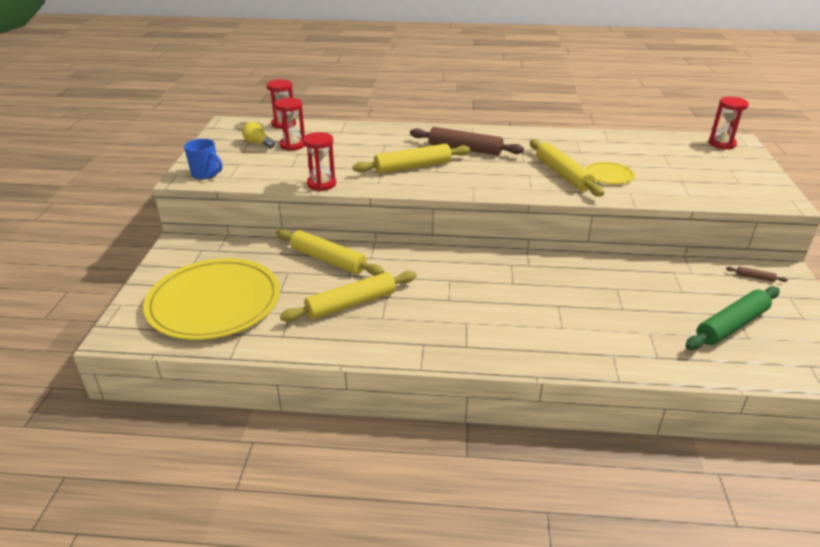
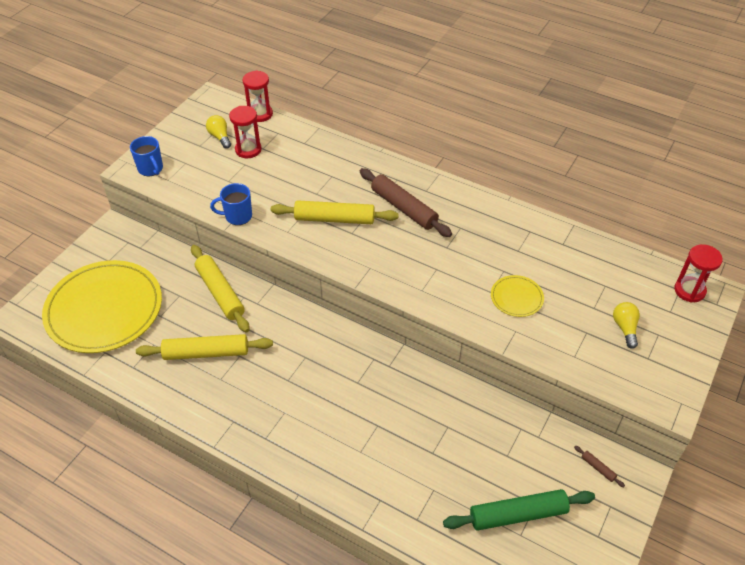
camera: 25 degrees right, 15 degrees up
(321, 184) = (237, 216): red hourglass -> blue mug
(562, 174) = (470, 280): yellow rolling pin -> none
(704, 172) = (625, 328): none -> yellow light bulb

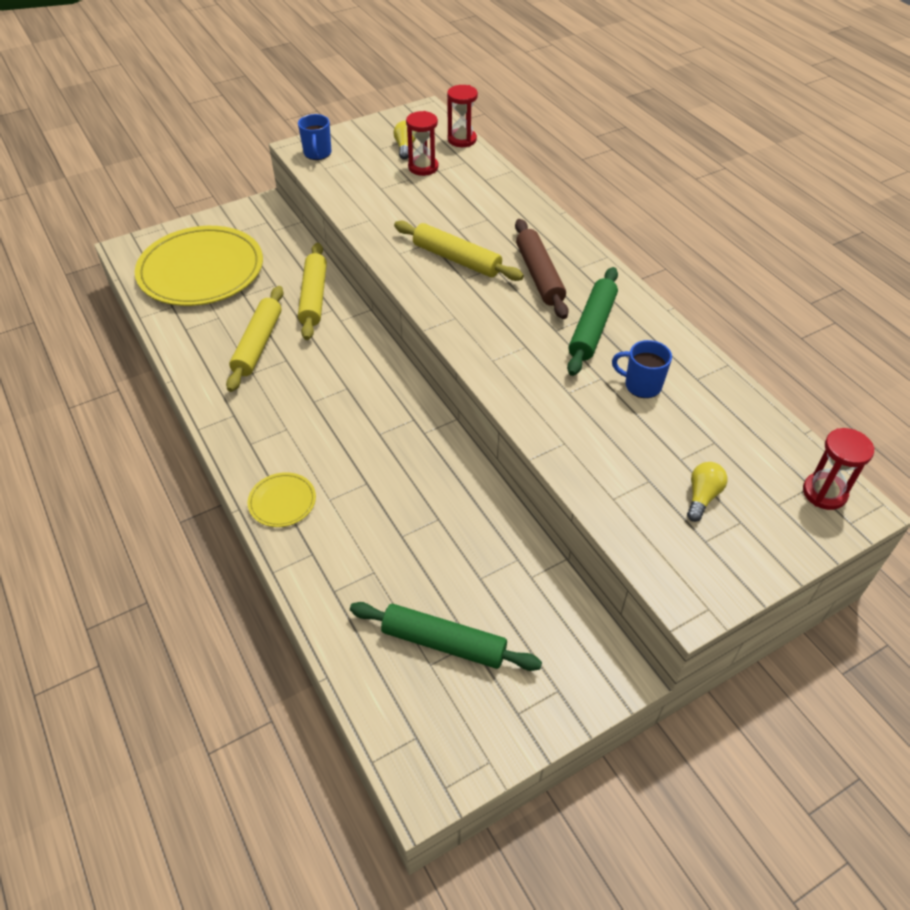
camera: 30 degrees right, 0 degrees up
(206, 353) = (258, 344): yellow rolling pin -> yellow rolling pin turned 75 degrees clockwise
(237, 216) = (362, 222): blue mug -> blue mug (641, 385)
(470, 234) = (592, 328): none -> green rolling pin
(516, 297) = (594, 410): yellow plate -> yellow plate (282, 501)
(598, 468) = (575, 643): brown rolling pin -> none

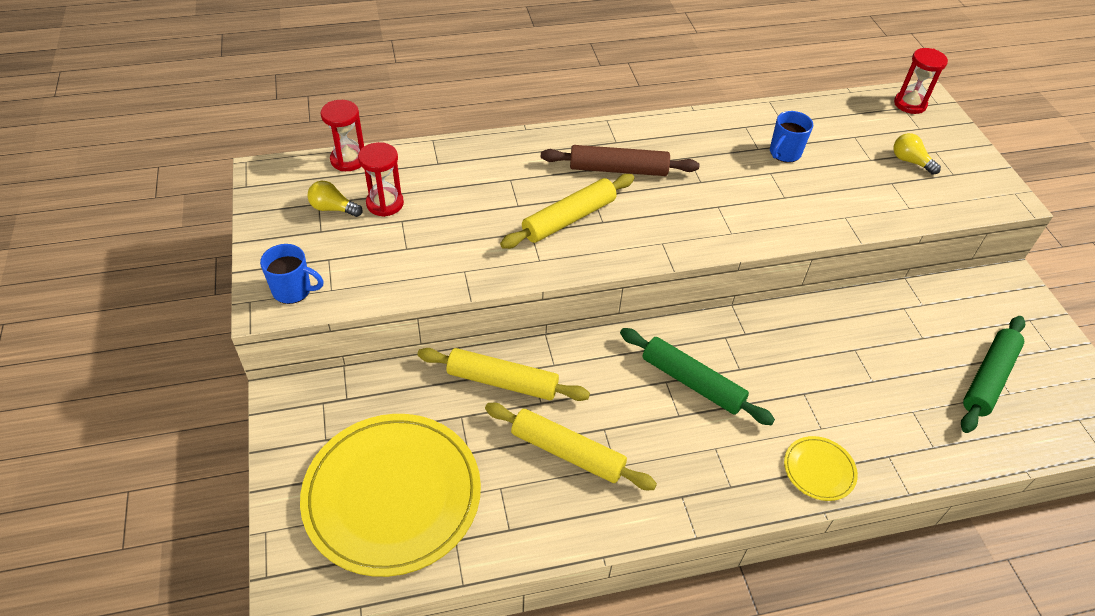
camera: 75 degrees left, 0 degrees up
(592, 328) = (704, 158): green rolling pin -> green rolling pin (692, 382)

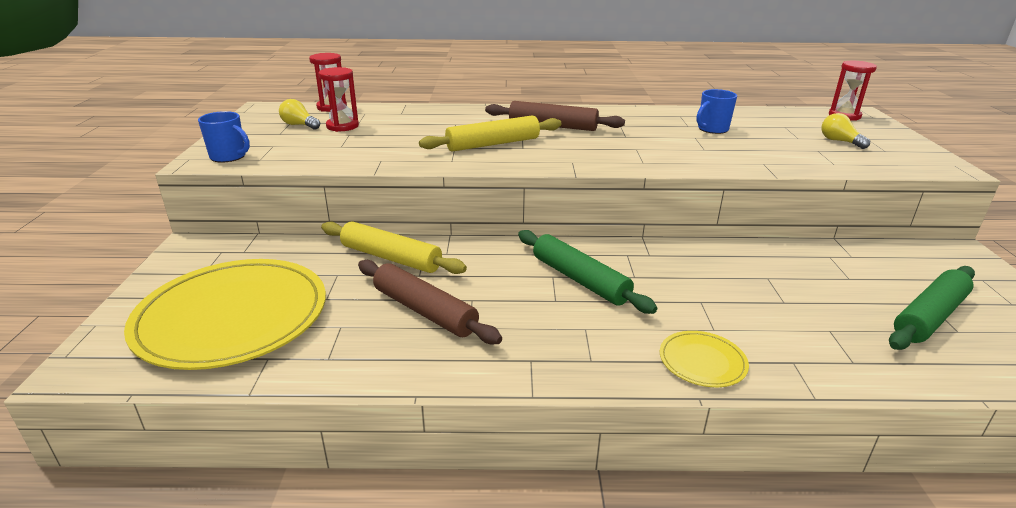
camera: 15 degrees right, 20 degrees down
(567, 452) = (424, 311): yellow rolling pin -> brown rolling pin

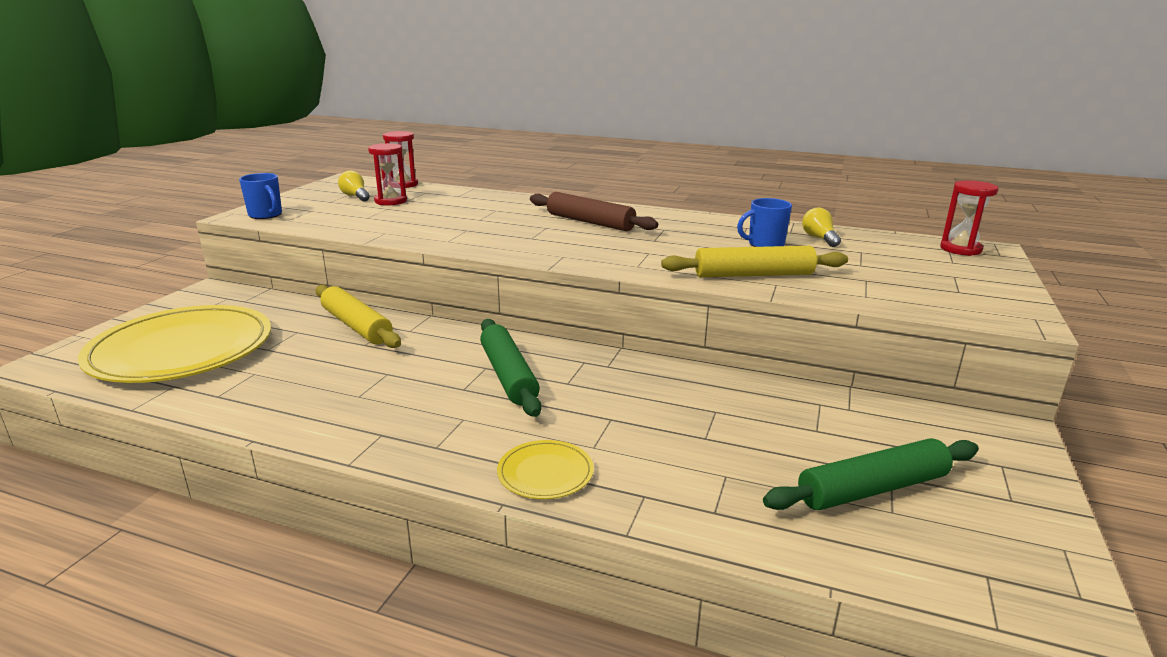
camera: 20 degrees right, 5 degrees down
(424, 311) = (336, 374): brown rolling pin -> none
(493, 144) = (507, 231): yellow rolling pin -> yellow rolling pin (753, 275)
(839, 141) = (910, 274): yellow light bulb -> yellow light bulb (819, 238)

